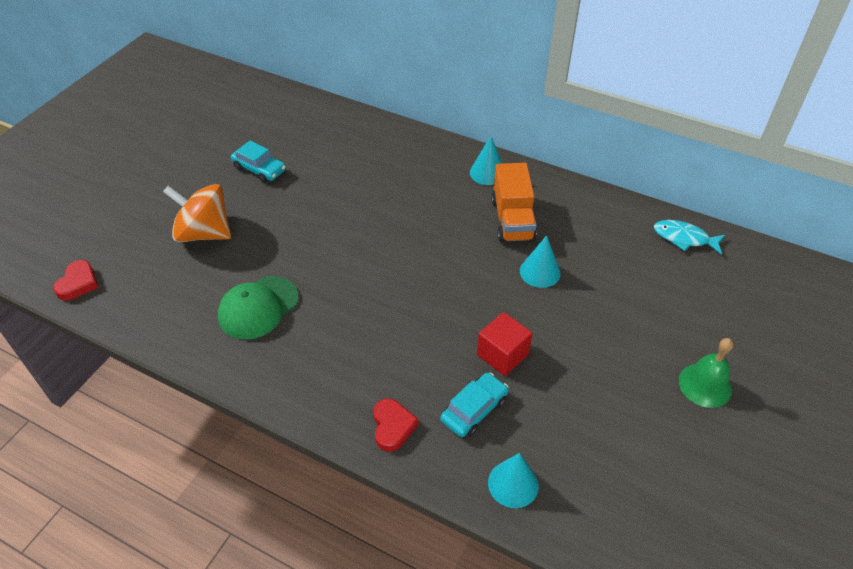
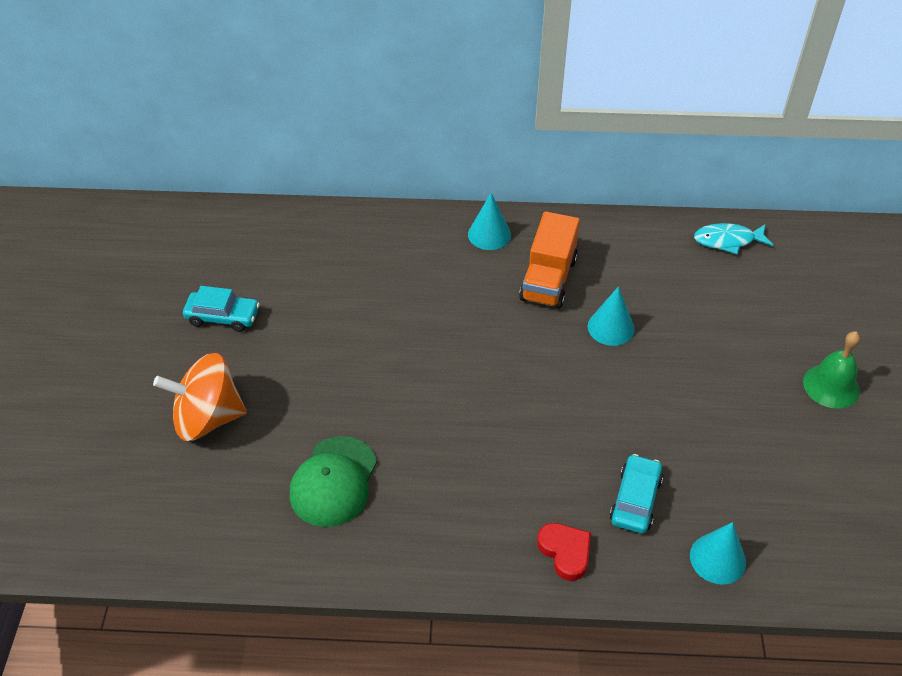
camera: 25 degrees left, 0 degrees up
(78, 283) = (89, 538): red heart -> none
(502, 355) = (627, 431): red cube -> none
(512, 220) = (548, 279): orange truck -> orange truck turned 45 degrees clockwise

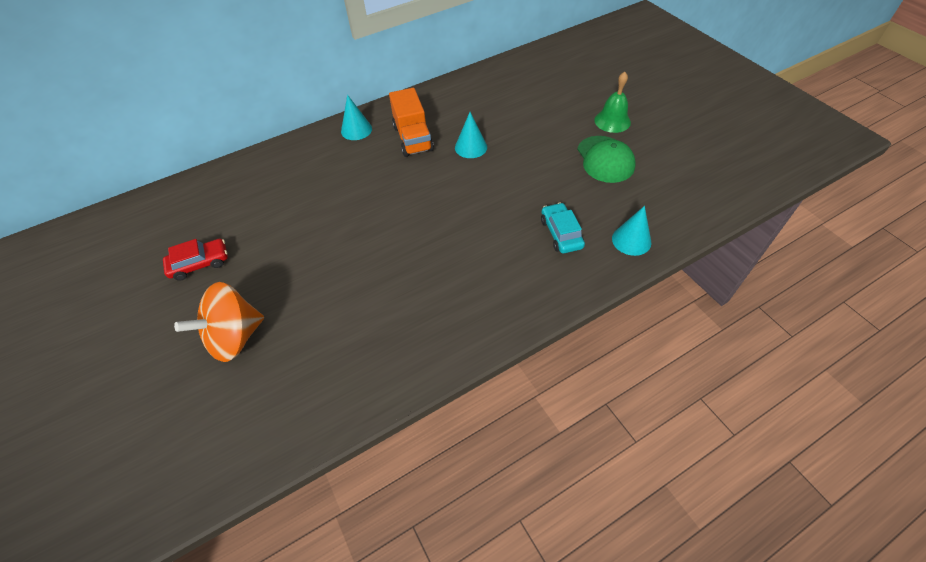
camera: 30 degrees left, 5 degrees up
(223, 317) = (200, 263): turquoise car -> red car
(333, 481) = (362, 327): green cap -> green cap (605, 159)
(565, 552) = (545, 285): red heart -> none
(727, 241) = (499, 74): turquoise fish -> none

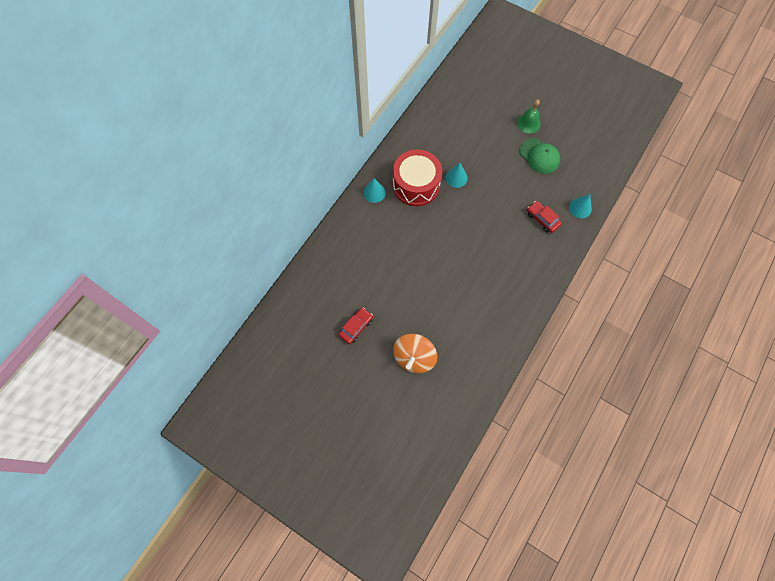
camera: 30 degrees left, 15 degrees up
(413, 138) = (416, 185): orange truck -> red drum
(561, 233) = (542, 219): turquoise car -> red car

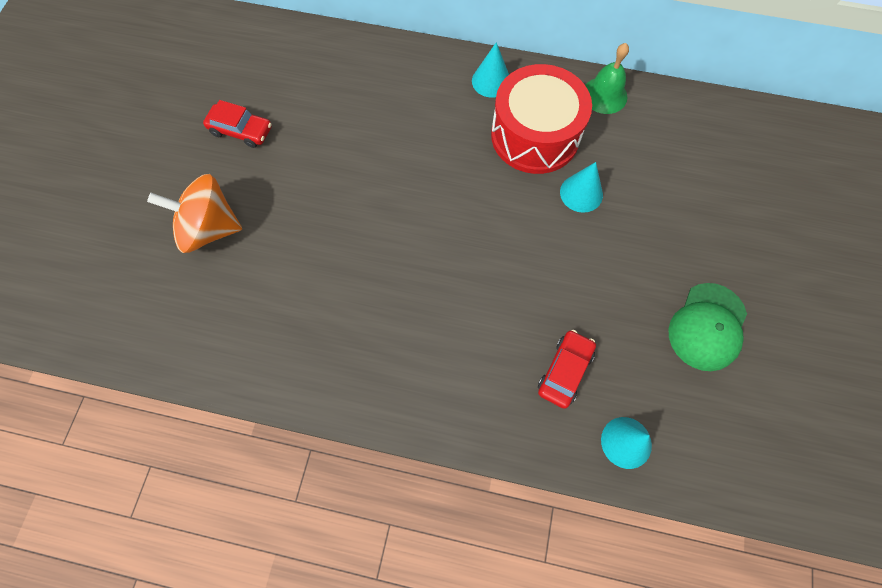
camera: 70 degrees right, 0 degrees up
(528, 123) = (773, 285): green bell -> green bell (604, 95)

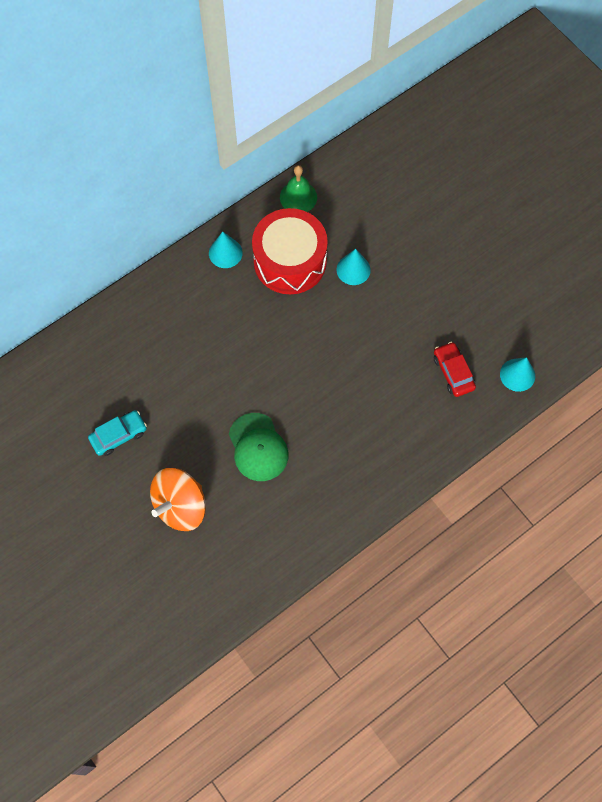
camera: 50 degrees left, 0 degrees up
(241, 130) = (119, 435): red car -> turquoise car
(707, 327) = (491, 277): green cap -> green cap (258, 447)

